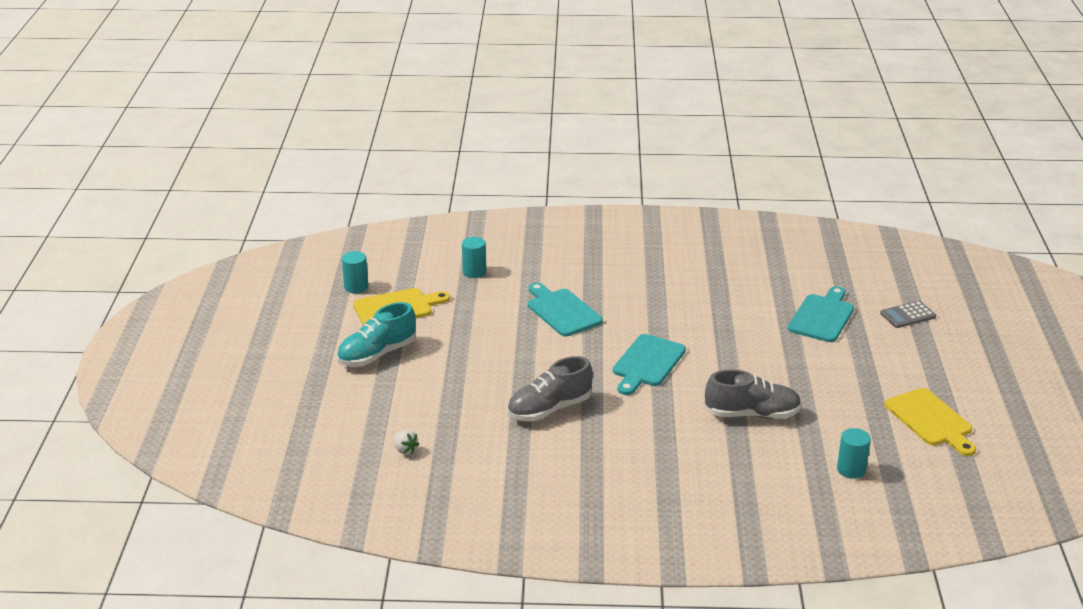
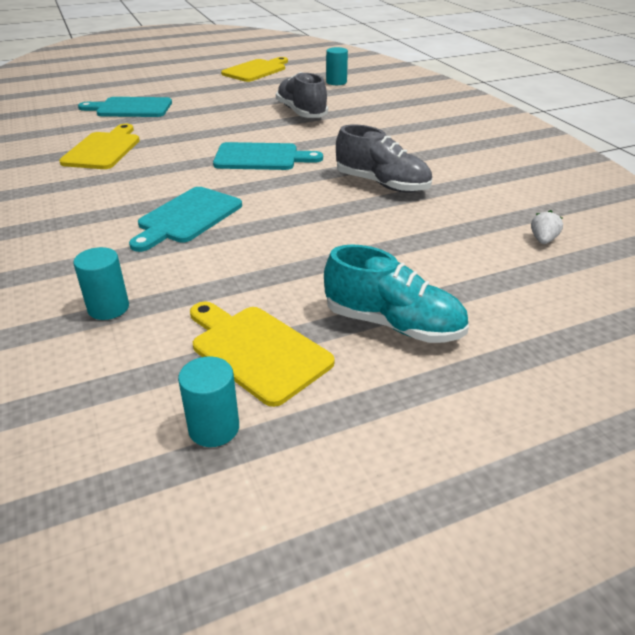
camera: 115 degrees left, 5 degrees up
(717, 292) = (103, 149): none -> yellow cutting board
(908, 315) = (113, 85): grey calculator -> none

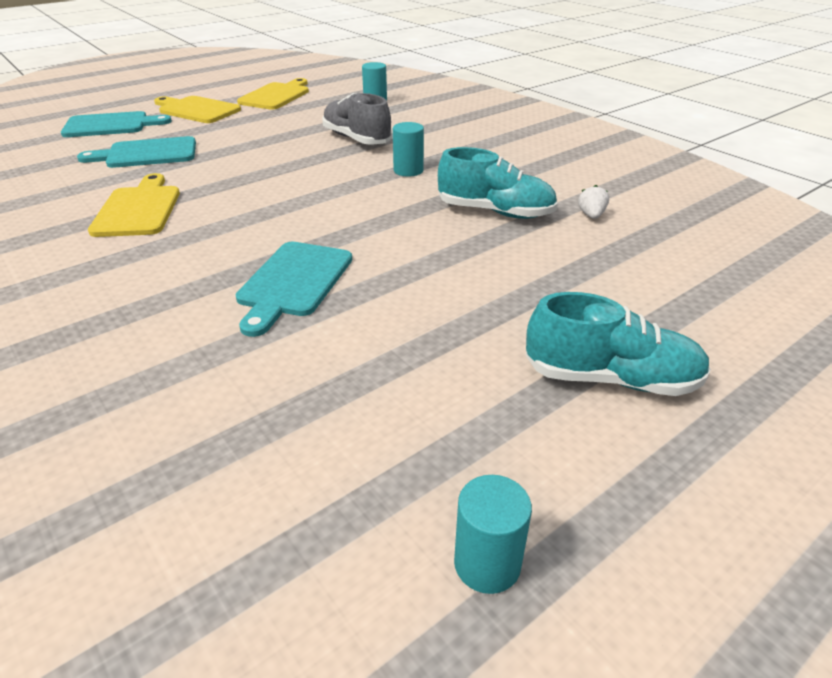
camera: 15 degrees left, 0 degrees up
(108, 308) = (257, 421): turquoise cylinder -> turquoise cylinder (408, 170)
(256, 350) = (477, 443): yellow cutting board -> yellow cutting board (197, 110)
(261, 157) = (341, 197): turquoise cutting board -> turquoise cutting board (111, 125)
(382, 184) = (495, 212): grey shoe -> turquoise shoe
(543, 240) = (698, 253): white strawberry -> white strawberry (591, 215)

